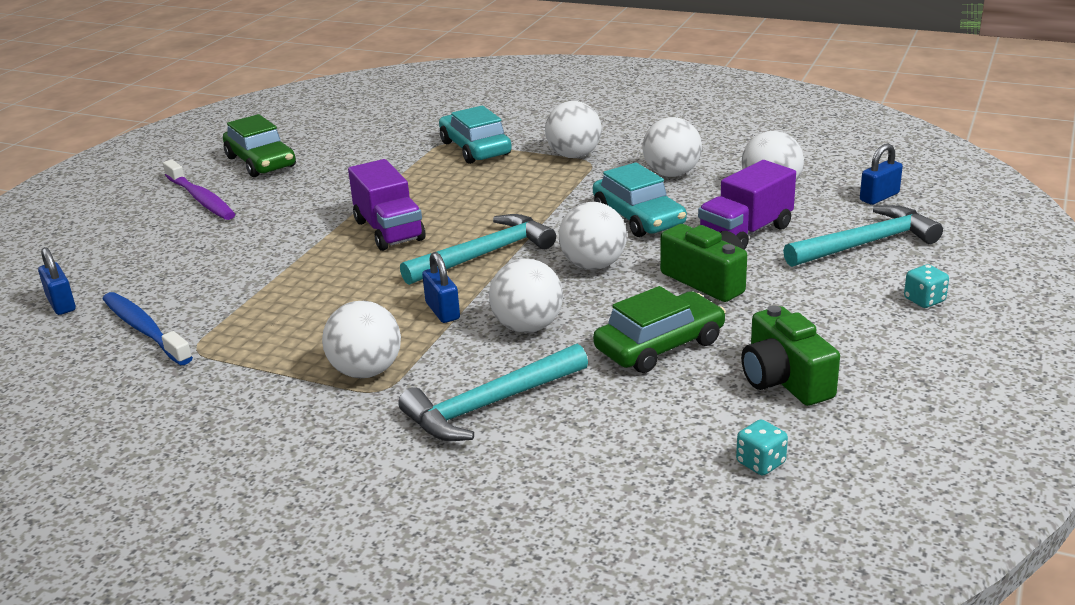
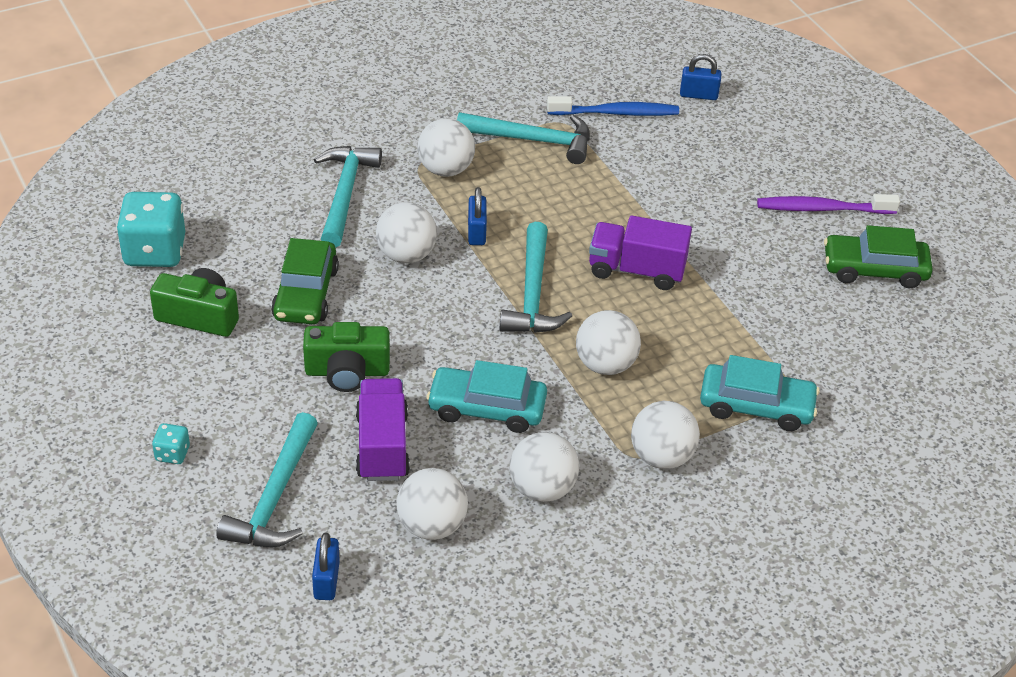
camera: 125 degrees right, 15 degrees up
(251, 349) = (533, 140): none -> turquoise hammer
(442, 311) = (476, 232): blue padlock -> blue padlock turned 75 degrees clockwise
(593, 265) = (444, 333): white ball -> white ball (605, 364)
(760, 463) = (155, 251): turquoise dice -> turquoise dice, size x2.16

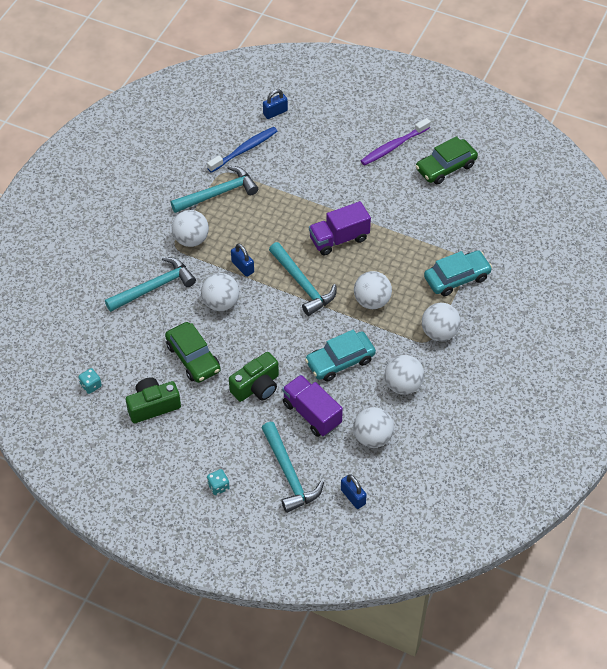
camera: 35 degrees left, 10 degrees up
(155, 251) = (91, 385): turquoise dice -> turquoise dice, size x0.46
(345, 194) = (154, 287): turquoise hammer -> turquoise hammer turned 90 degrees clockwise

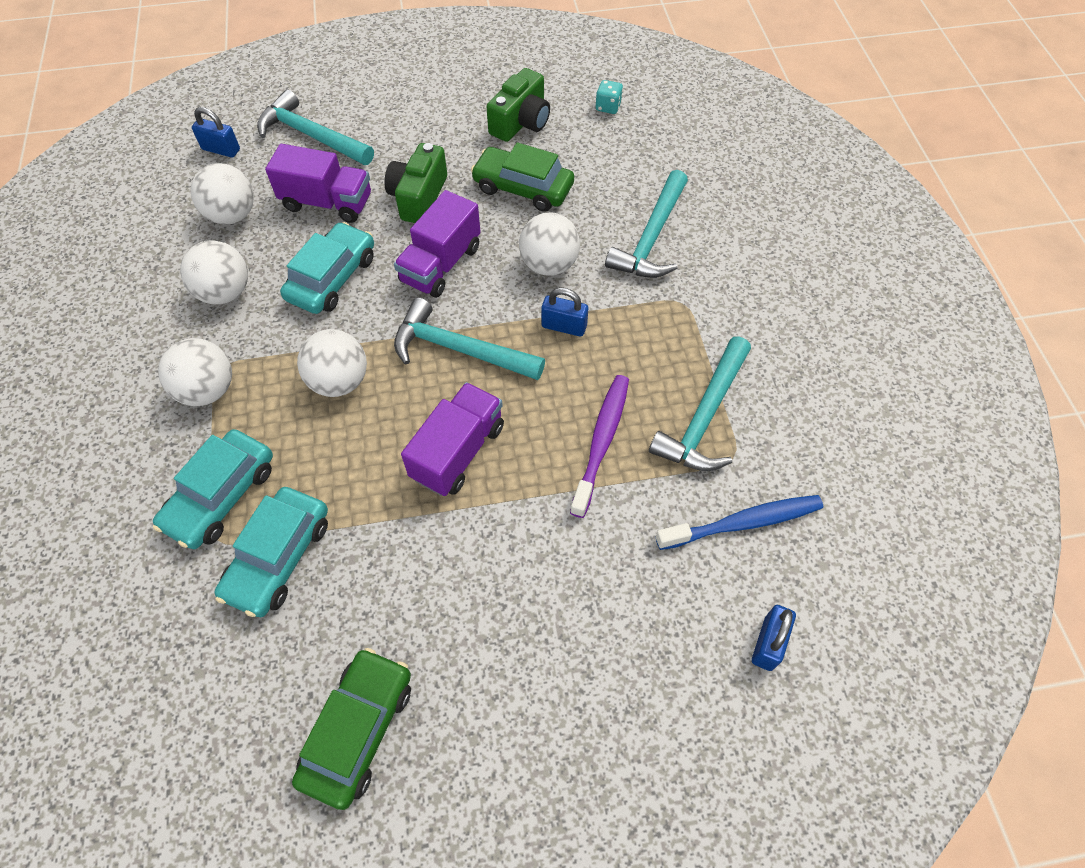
camera: 145 degrees right, 5 degrees up
(191, 239) = (670, 324): white ball -> none
(218, 486) = (382, 91): turquoise dice -> none
(244, 150) = (742, 523): blue toothbrush -> blue toothbrush turned 120 degrees counterclockwise
(276, 335) = (441, 264): none -> purple truck
(393, 146) = (491, 714): purple toothbrush -> purple toothbrush (601, 442)
(444, 239) = (279, 557): none -> turquoise car

